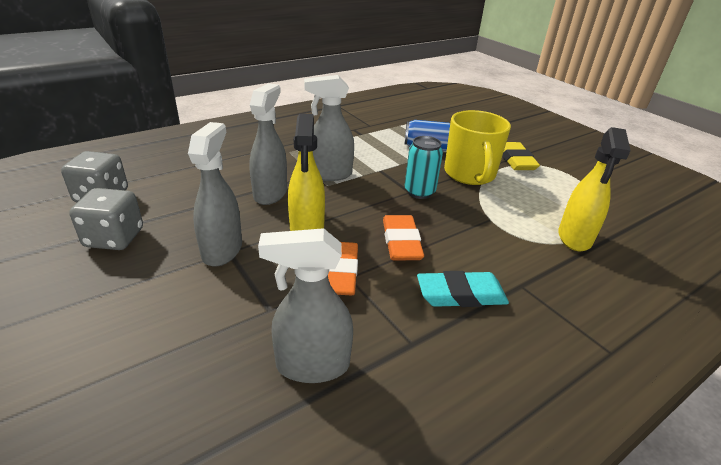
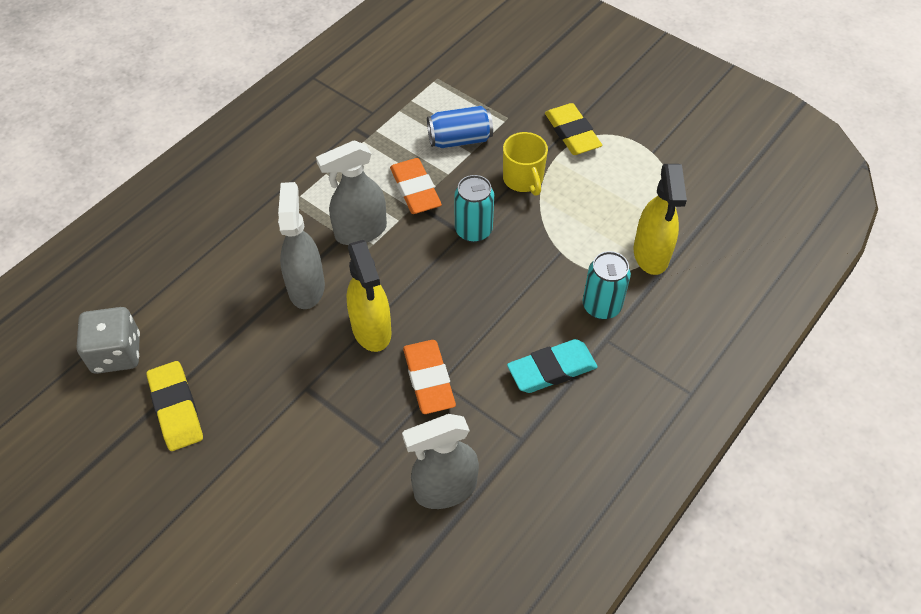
camera: 15 degrees left, 20 degrees up
(114, 238) = (176, 408): grey dice -> yellow eraser
(222, 250) = (298, 388): grey spray bottle -> none
(401, 242) = (476, 318): orange eraser -> orange eraser (415, 190)
(470, 174) = (523, 179): yellow mug -> yellow mug, size x0.64
(521, 261) = (601, 306): none -> turquoise can

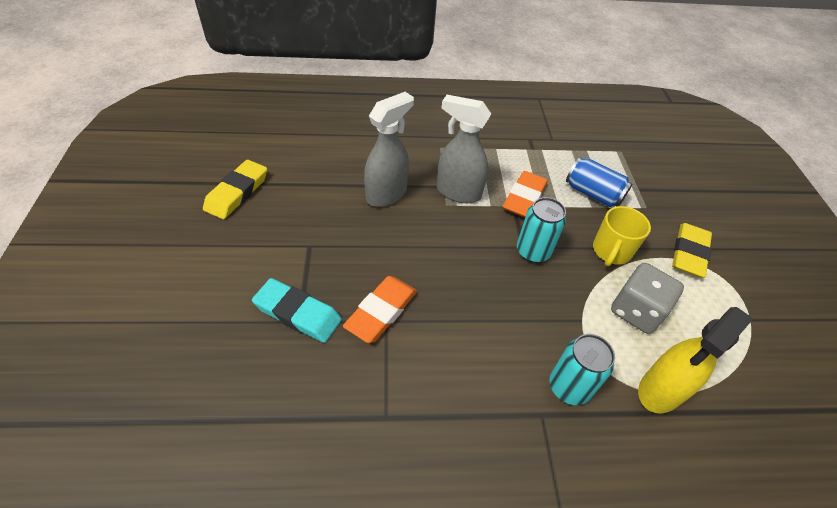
camera: 45 degrees right, 5 degrees down
(117, 353) = (254, 143): grey dice -> grey dice (636, 311)
(371, 330) = (389, 249): yellow spray bottle -> none
(444, 489) = (293, 391): grey spray bottle -> none
(551, 369) = (471, 392): turquoise eraser -> turquoise eraser (298, 313)

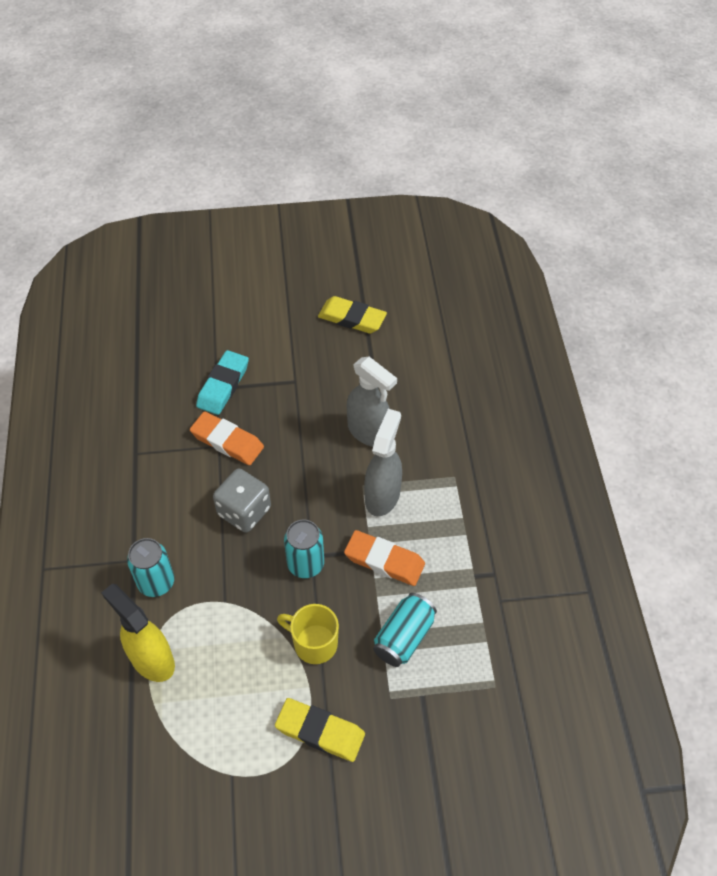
camera: 90 degrees right, 5 degrees up
(593, 194) = (404, 637): blue can -> turquoise can
(636, 311) = (237, 655): grey dice -> grey dice (244, 511)

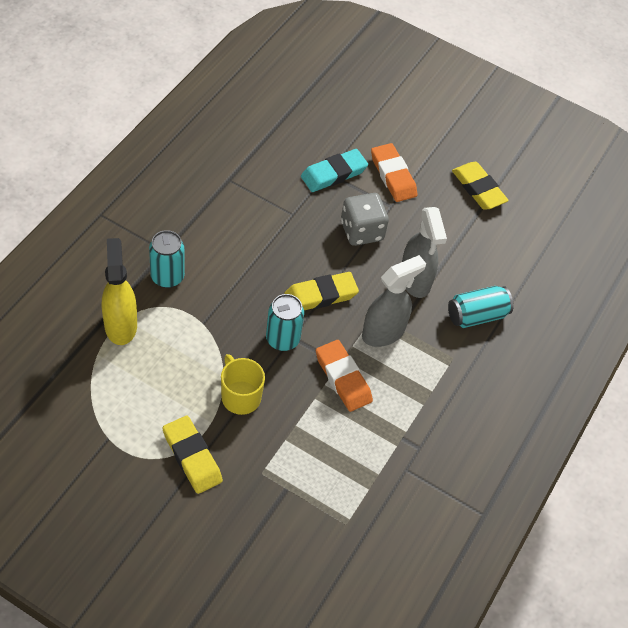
camera: 30 degrees right, 0 degrees up
(227, 441) = (301, 215): orange eraser -> orange eraser (393, 176)
(244, 511) = (271, 272): grey dice -> grey dice (361, 231)
(304, 501) = (321, 295): none -> yellow eraser
(404, 637) = (309, 440): turquoise can -> turquoise can (476, 315)

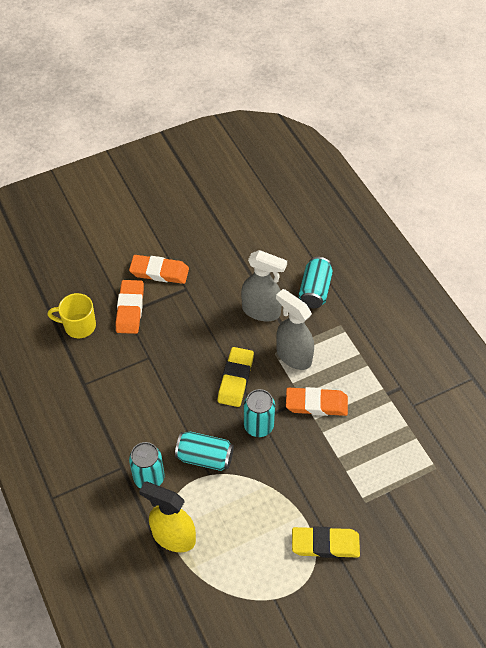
camera: 50 degrees left, 0 degrees up
(218, 311) = (205, 457): none -> turquoise can
(240, 396) = (291, 482): yellow mug -> yellow mug (79, 326)
(334, 174) = (130, 309): turquoise eraser -> orange eraser
(361, 231) = (195, 320): grey dice -> none
(383, 332) = (293, 356): grey spray bottle -> grey spray bottle turned 45 degrees counterclockwise
(478, 189) = (208, 226): yellow eraser -> none

